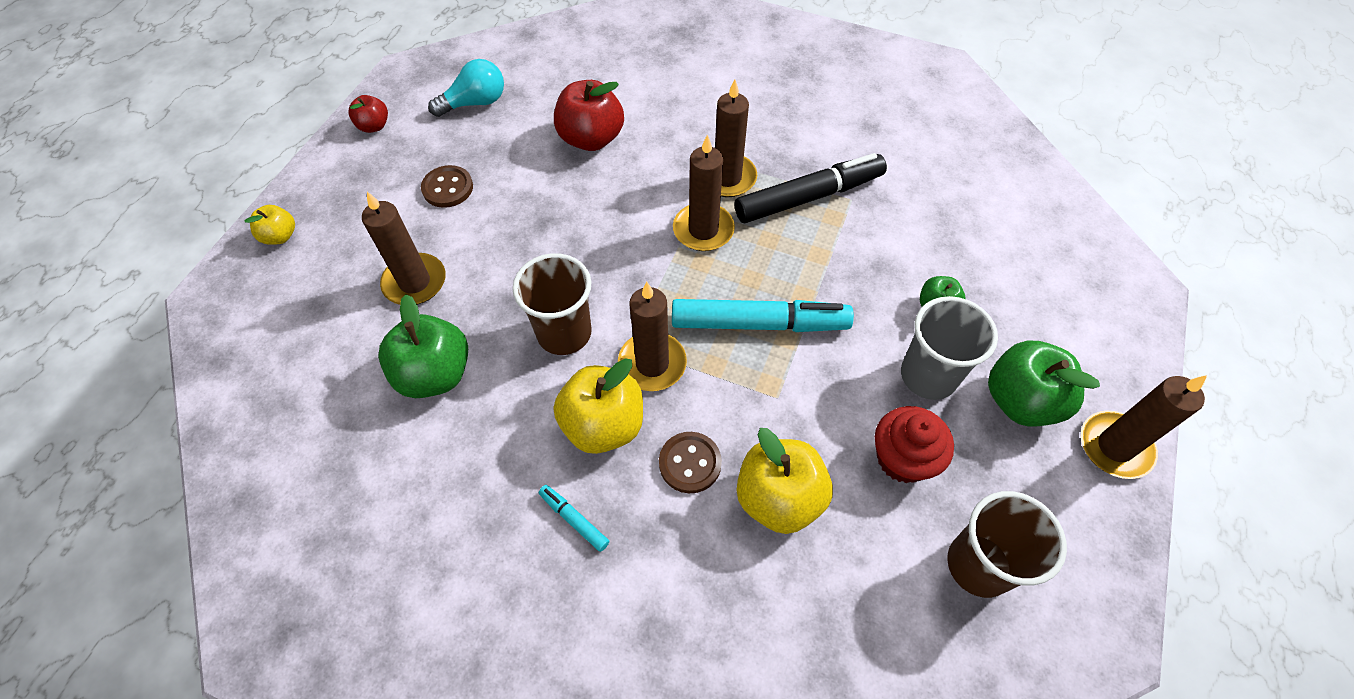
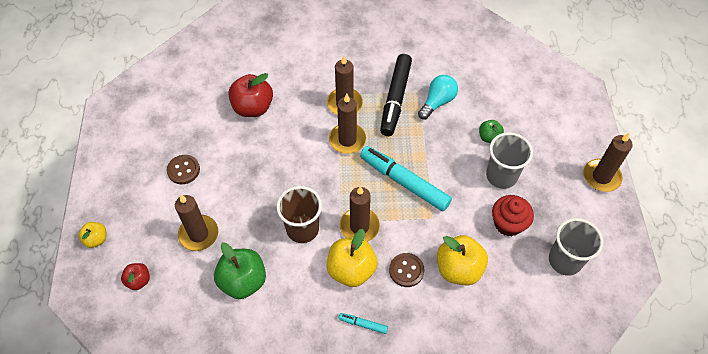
camera: 25 degrees left, 0 degrees up
(374, 126) = (111, 148): red apple -> red apple (138, 280)
(475, 103) = (167, 109): turquoise light bulb -> turquoise light bulb (437, 102)
(759, 324) = (404, 182): turquoise marker -> turquoise marker turned 120 degrees counterclockwise
(809, 197) = (395, 99): black marker -> black marker turned 150 degrees clockwise
(978, 565) = (565, 260): brown cup -> grey cup
(1021, 401) = (550, 171): green apple -> none

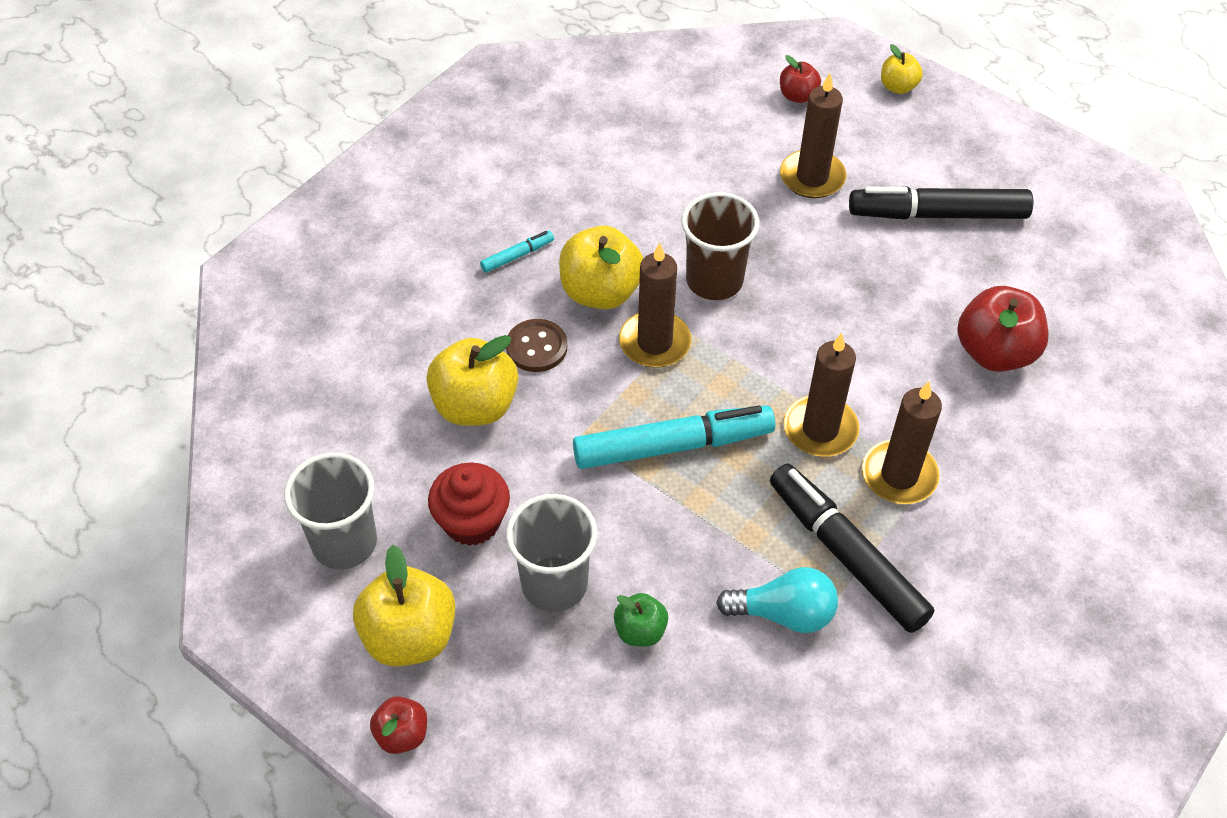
camera: 130 degrees right, 5 degrees down
(183, 170) = (937, 214): brown button -> black marker
(243, 281) = (698, 182): green apple -> none
(437, 102) = (783, 613): turquoise light bulb -> turquoise light bulb turned 75 degrees counterclockwise
(570, 204) = (409, 636): none -> yellow apple
(601, 177) = (402, 734): brown candle -> red apple

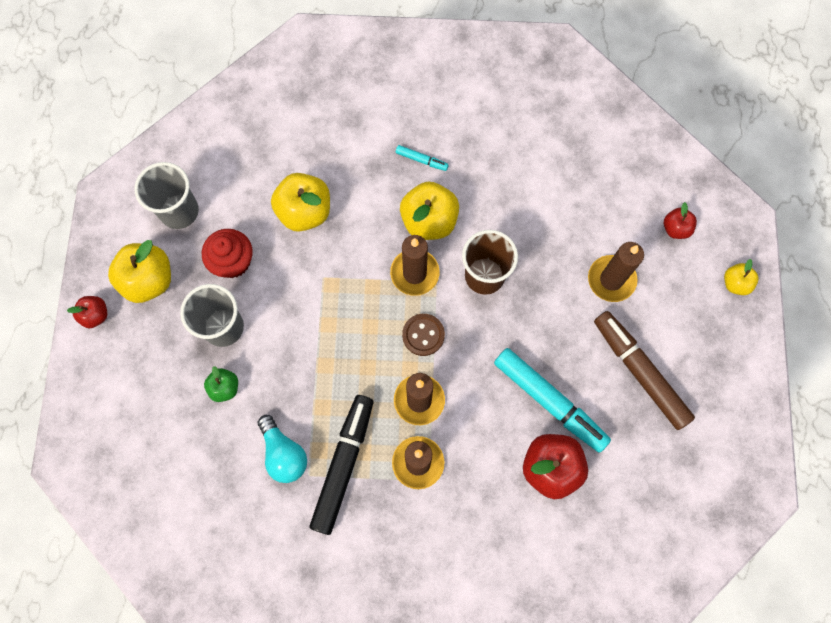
camera: 55 degrees right, 20 degrees up
(536, 347) = (365, 215): brown button -> brown button (423, 335)
(673, 446) = (351, 329): turquoise marker -> turquoise marker (549, 401)
(937, 214) = (640, 371): black marker -> brown marker

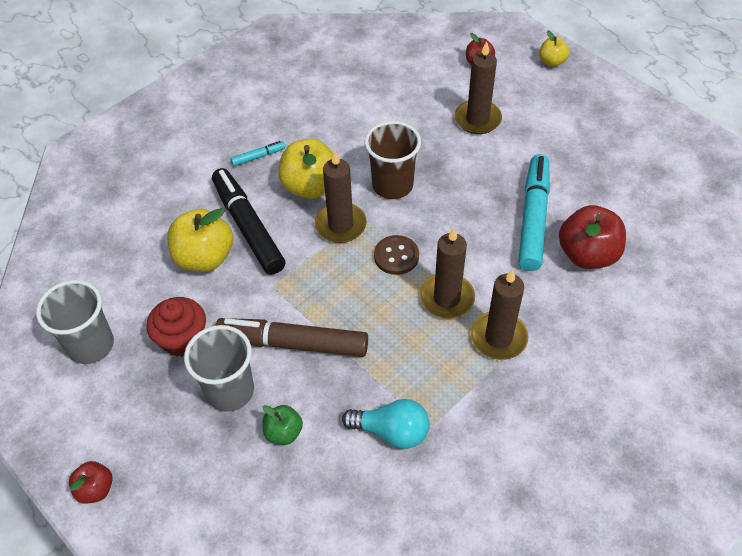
camera: 45 degrees left, 20 degrees down
(148, 280) = (119, 417): yellow apple -> none
(344, 464) = (447, 392): black marker -> black marker (248, 227)
(549, 401) = (533, 218): turquoise marker -> turquoise marker turned 75 degrees counterclockwise
(640, 371) = (563, 152): brown marker -> brown marker (293, 343)

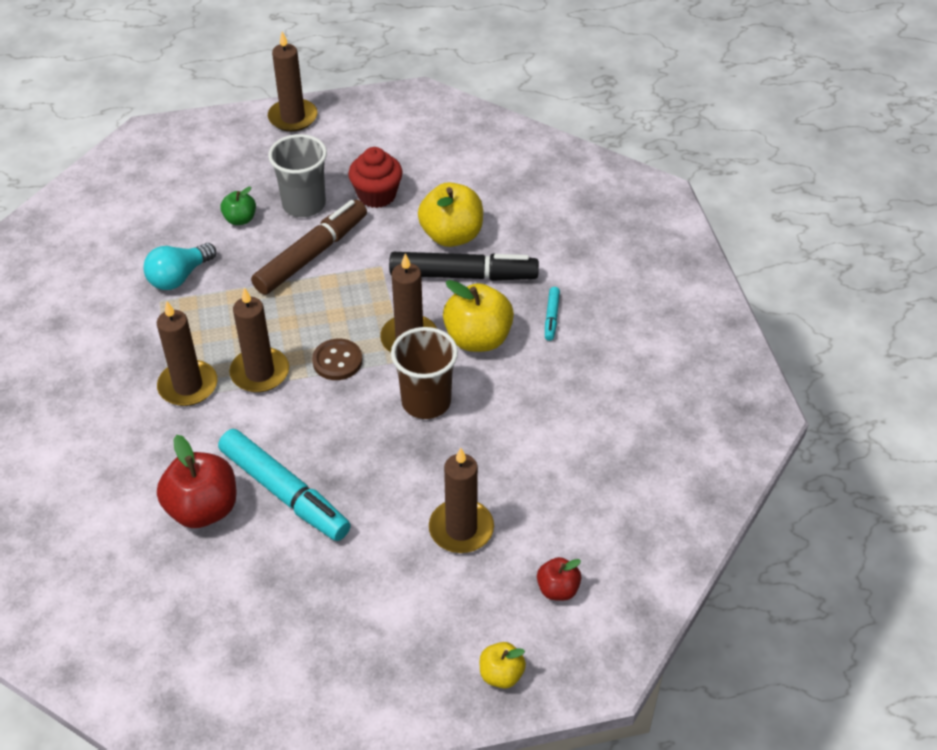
camera: 120 degrees right, 5 degrees down
(91, 345) = (419, 146): grey cup -> none
(96, 489) = (293, 117): red apple -> brown candle

